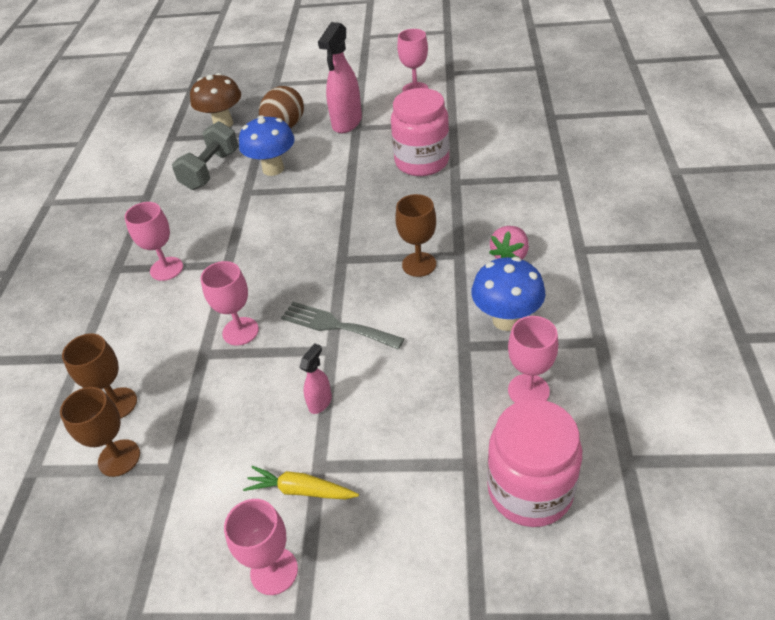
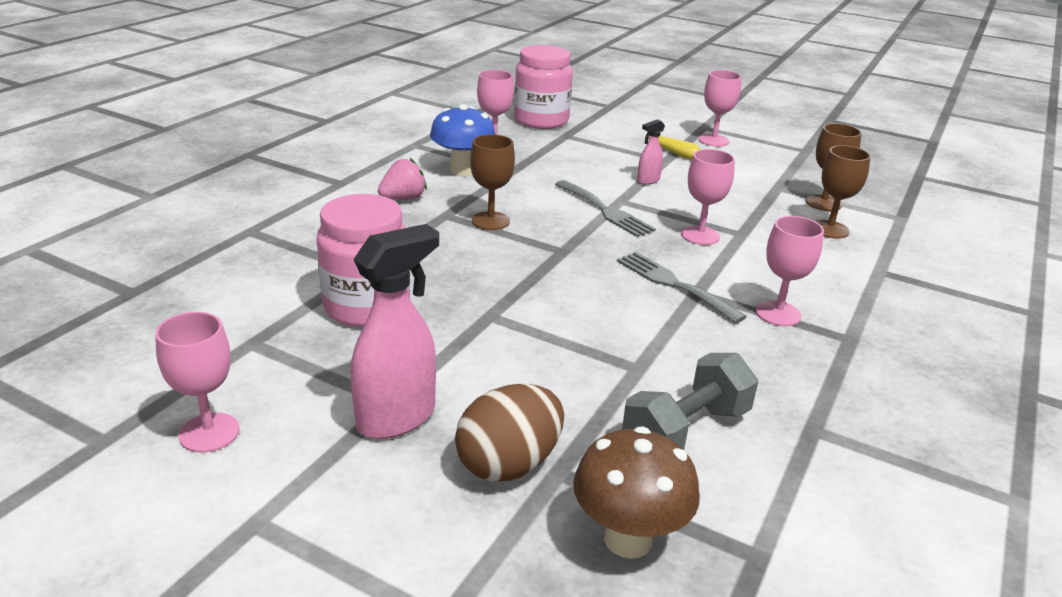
camera: 160 degrees left, 15 degrees down
(246, 263) = (673, 284): none -> grey fork
(273, 169) = (578, 387): blue mushroom -> none

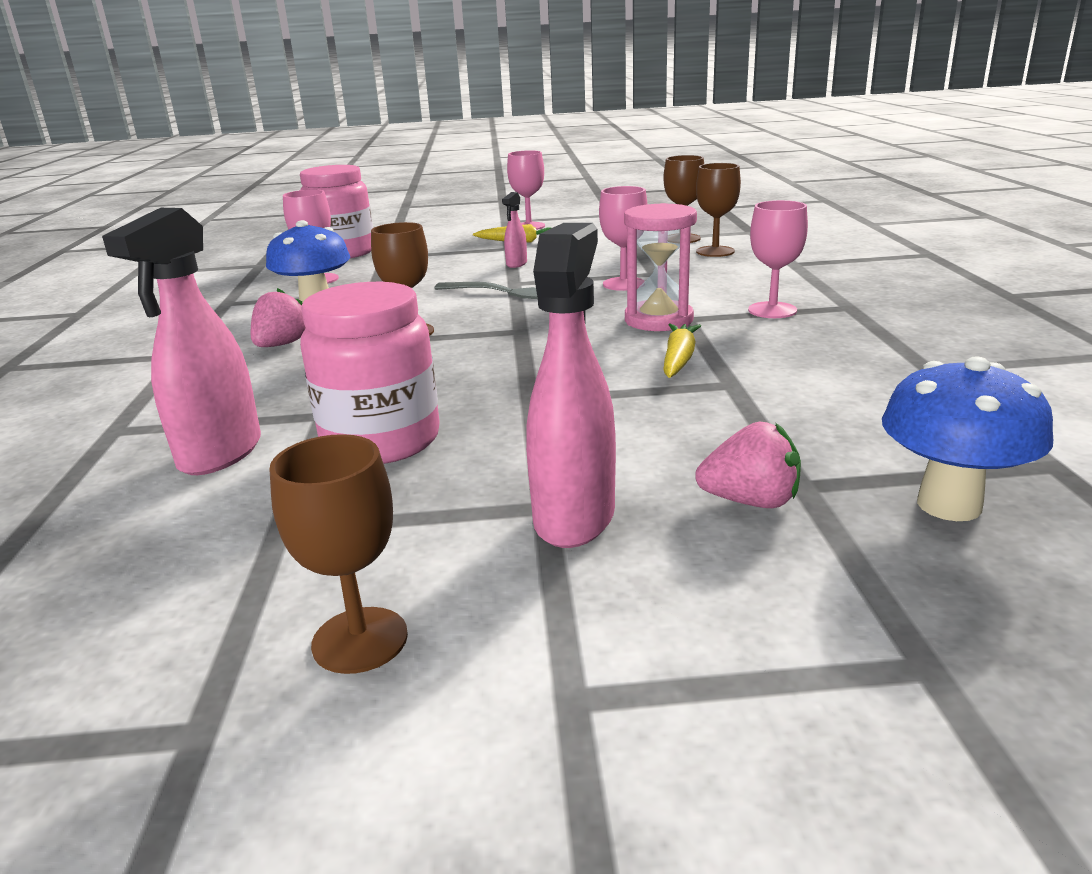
camera: 30 degrees left, 5 degrees down
(209, 432) = (360, 640): pink goblet -> brown goblet
(278, 275) = (220, 454): none -> pink spray bottle
(509, 464) = (750, 501): brown egg -> pink strawberry
(628, 539) = (949, 505): brown mushroom -> blue mushroom
(633, 328) = (678, 359): none -> yellow carrot
(673, 284) = (658, 320): grey fork -> pink hourglass
(685, 431) = (848, 409): grey dumbbell -> none

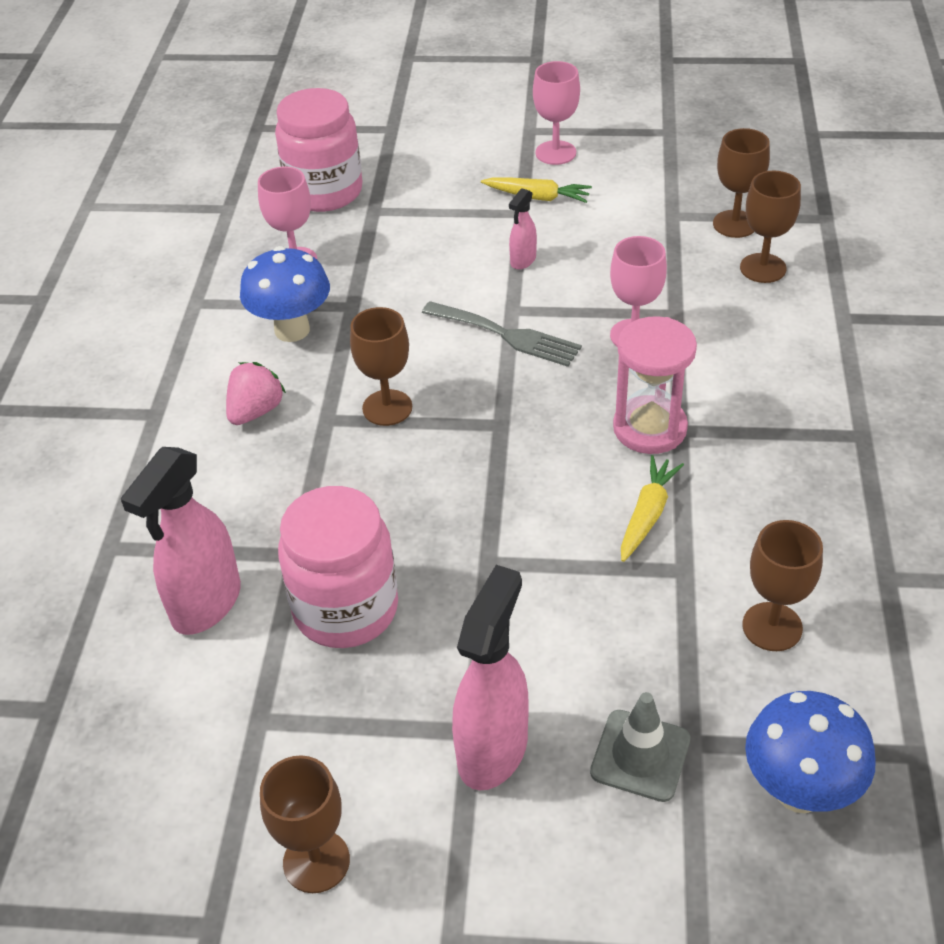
camera: 10 degrees right, 20 degrees up
(750, 501) = (640, 755): pink strawberry -> grey traffic cone
(772, 310) = (777, 428): pink goblet -> none
(839, 405) = (772, 627): none -> brown goblet

